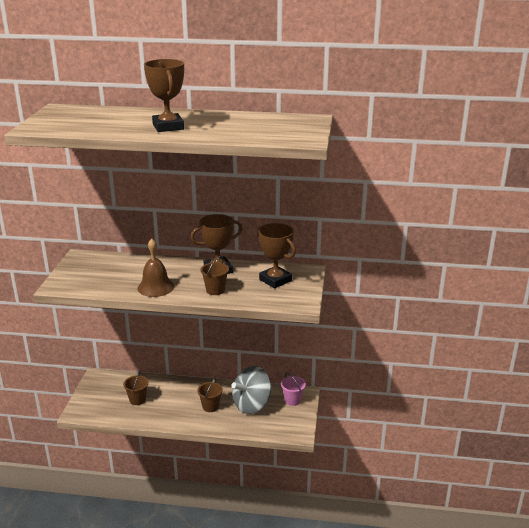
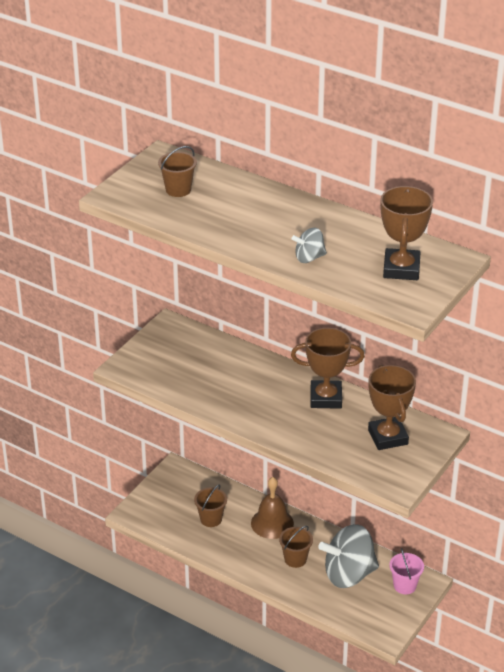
camera: 25 degrees right, 10 degrees up
(155, 287) = (236, 403): brown bell -> brown bell (272, 523)
(168, 127) = (267, 232): brown trophy -> brown trophy (401, 269)
(210, 132) = (309, 258): none -> grey spinning top
(215, 290) = (304, 430): brown bucket -> brown bucket (178, 190)

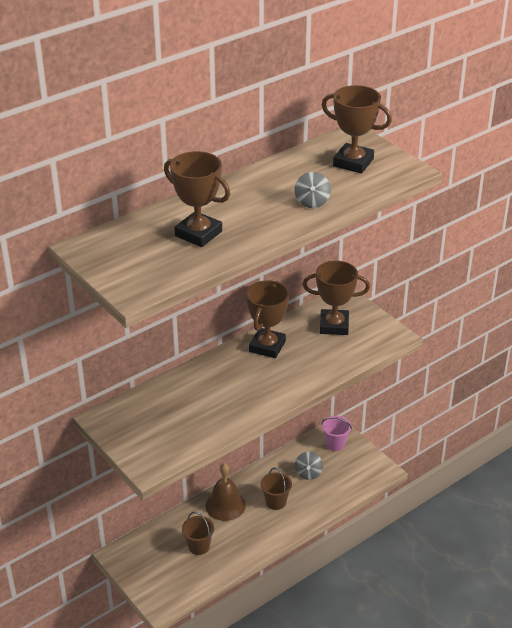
camera: 70 degrees left, 0 degrees up
(178, 190) = (153, 250): brown bucket -> none
(217, 207) = (198, 234): none -> brown trophy
(349, 574) = (308, 473): grey spinning top -> grey spinning top, size x0.49

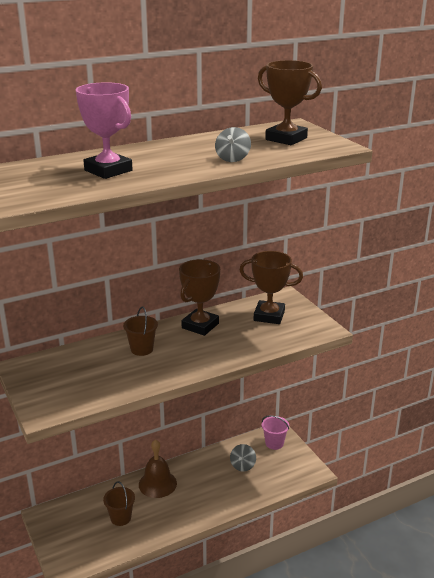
camera: 10 degrees right, 10 degrees down
(198, 234) = (108, 170): brown trophy -> pink trophy
(276, 502) = (205, 487): brown bucket -> brown bucket (142, 349)

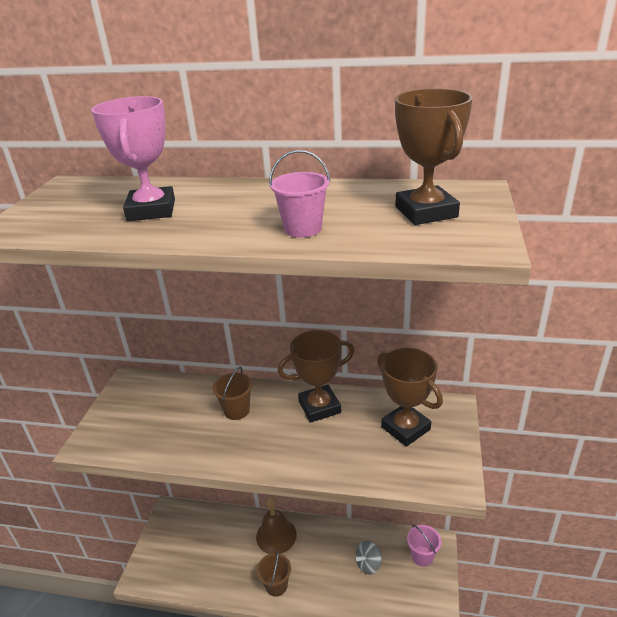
camera: 40 degrees right, 5 degrees up
(120, 518) = (218, 553): brown bucket -> brown bucket (276, 585)
(232, 159) = (303, 229): grey spinning top -> pink bucket

